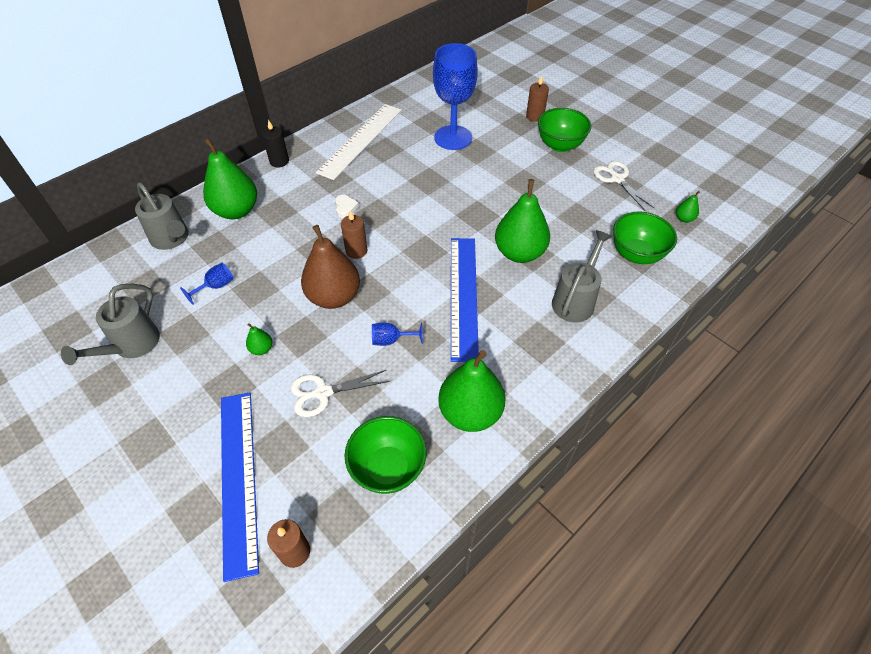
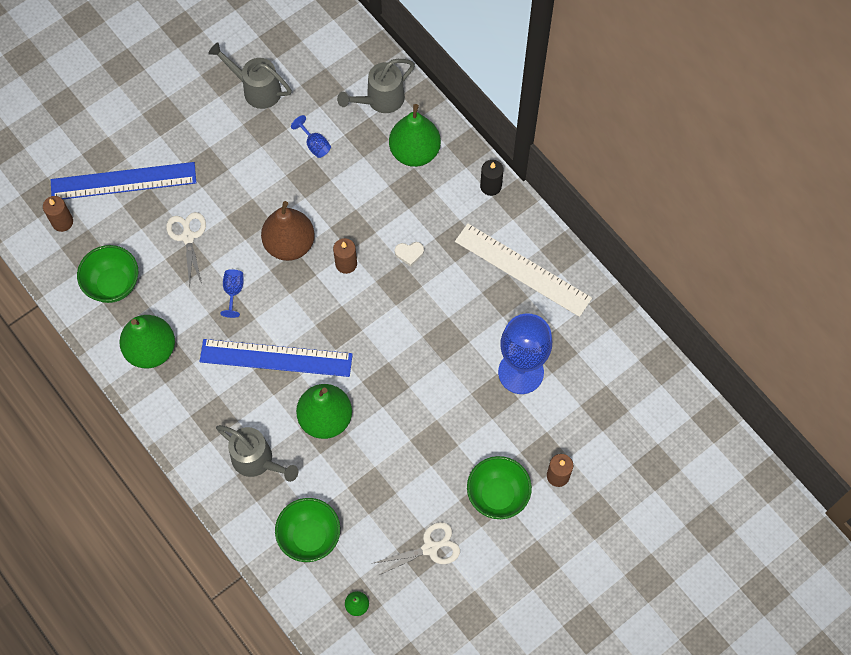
camera: 95 degrees right, 15 degrees up
(261, 349) = (239, 188): green pear -> none

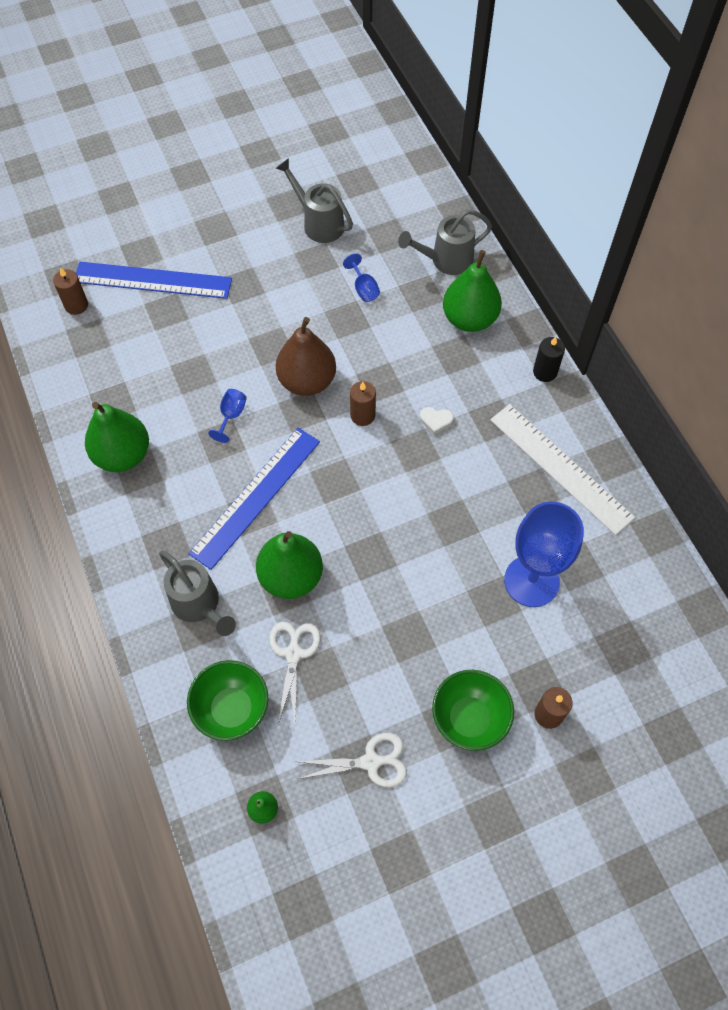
camera: 15 degrees right, 5 degrees down
(113, 284) = (106, 379): green bowl -> none
(188, 237) = (201, 349): white scissors -> white scissors (293, 654)
(276, 357) = (255, 496): blue ruler -> blue ruler turned 75 degrees counterclockwise

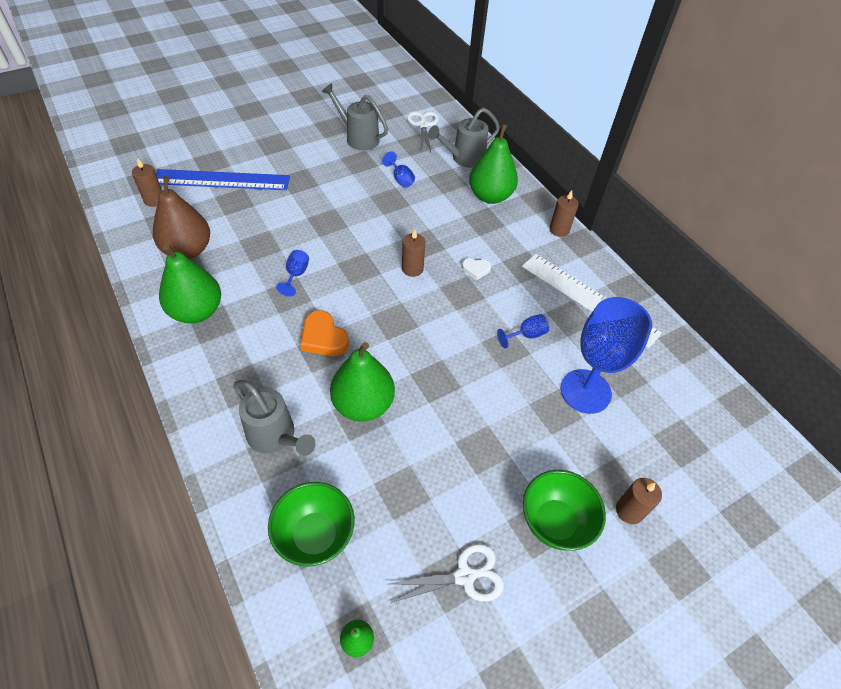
camera: 10 degrees left, 10 degrees down
(255, 496) = (323, 338): blue ruler -> orange heart
(293, 654) = (373, 475): white scissors -> white scissors (423, 125)
(307, 381) = (361, 246): brown pear -> brown pear (188, 250)
(479, 509) = (526, 335): none -> blue goblet
(545, 372) = (559, 230): black candle -> brown candle

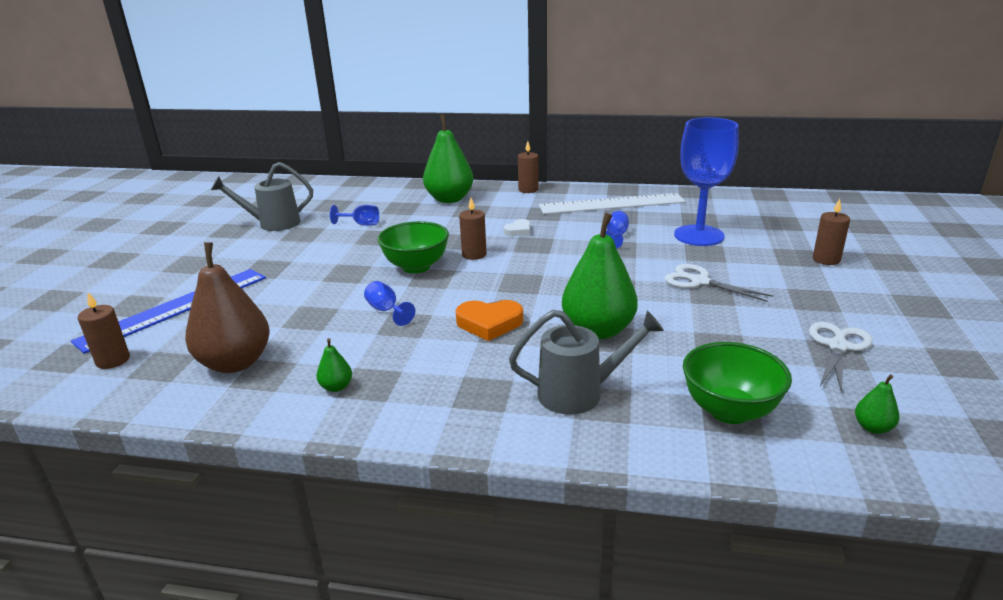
camera: 45 degrees left, 25 degrees down
(197, 311) = (336, 387): green pear -> green pear, size x0.42
(423, 125) = (318, 195): white scissors -> white scissors (700, 282)
(464, 158) = (389, 194): grey watering can -> none
(555, 522) = (813, 290): green bowl -> green bowl (416, 267)

